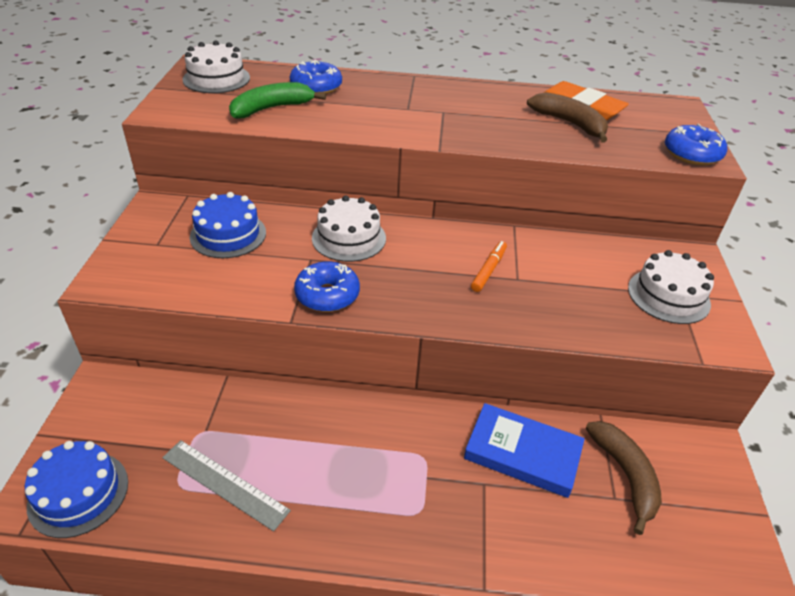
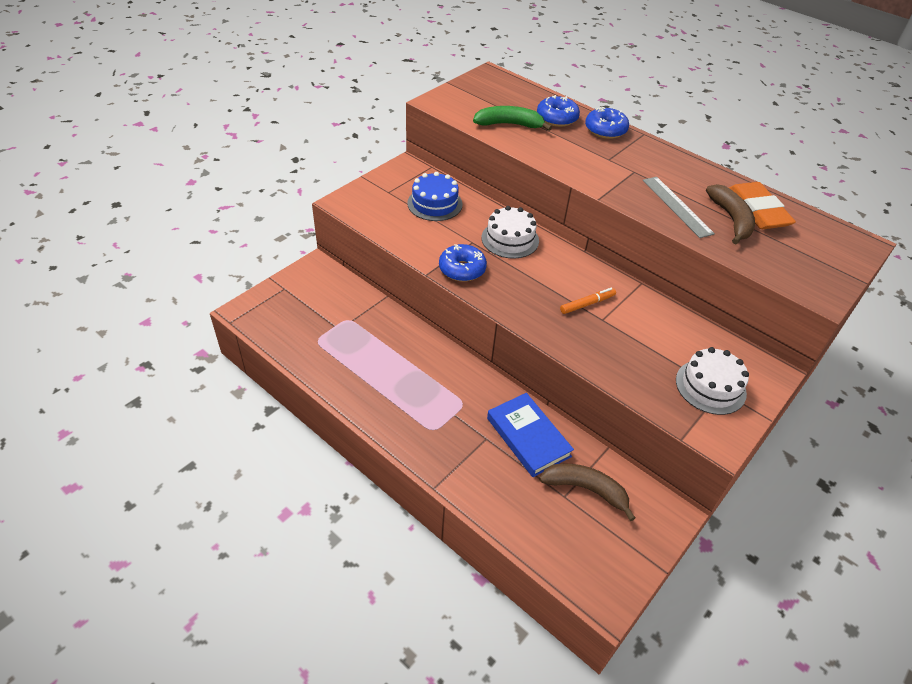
camera: 35 degrees right, 5 degrees up
(78, 493) = (268, 318): blue cake -> none
(216, 78) = (493, 88): white cake -> none
(224, 483) = (340, 353): grey ruler -> grey ruler (677, 206)
(625, 475) = (586, 489): brown banana -> brown banana turned 90 degrees counterclockwise
(691, 154) = (812, 285): blue donut -> blue donut (605, 130)

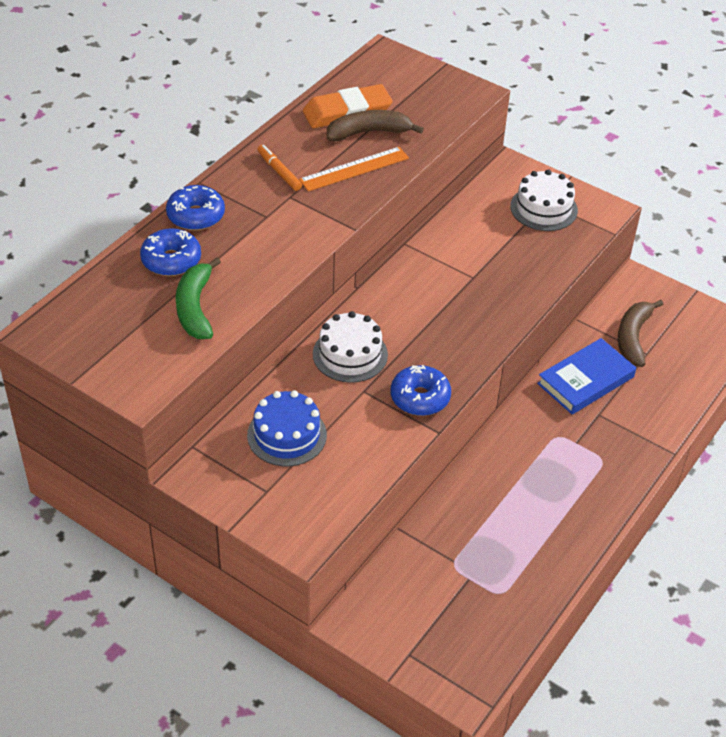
camera: 95 degrees left, 0 degrees up
(587, 304) = (452, 288): orange marker -> orange marker (279, 172)
(677, 206) = (354, 169): grey ruler -> orange ruler

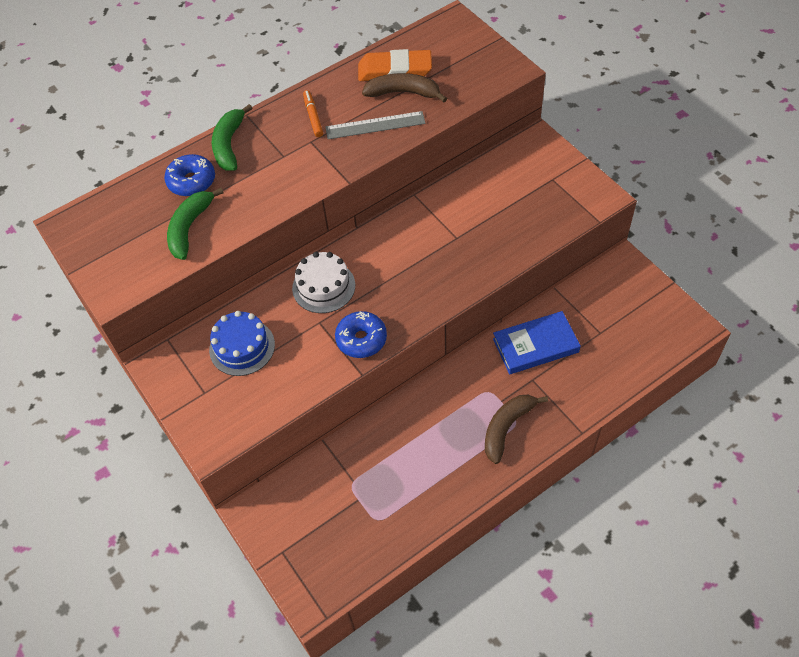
camera: 25 degrees right, 10 degrees up
(196, 216) = (229, 145): blue donut -> green banana
(354, 169) = (375, 125): orange ruler -> grey ruler
(543, 208) = (548, 185): white cake -> none
(633, 338) = (595, 315): brown banana -> brown banana (507, 428)

